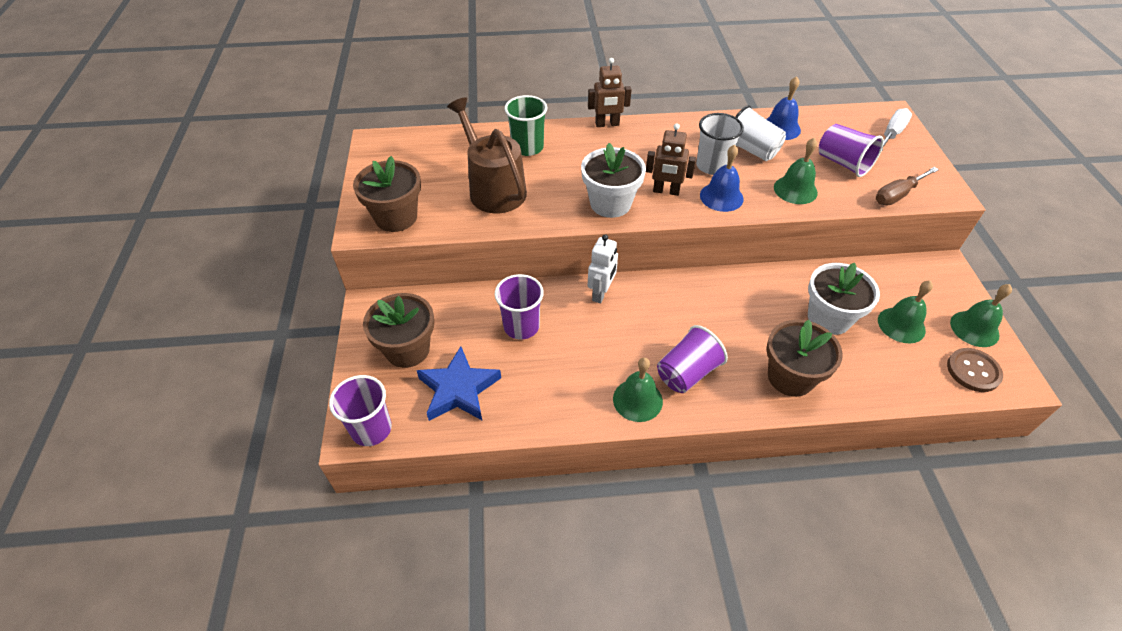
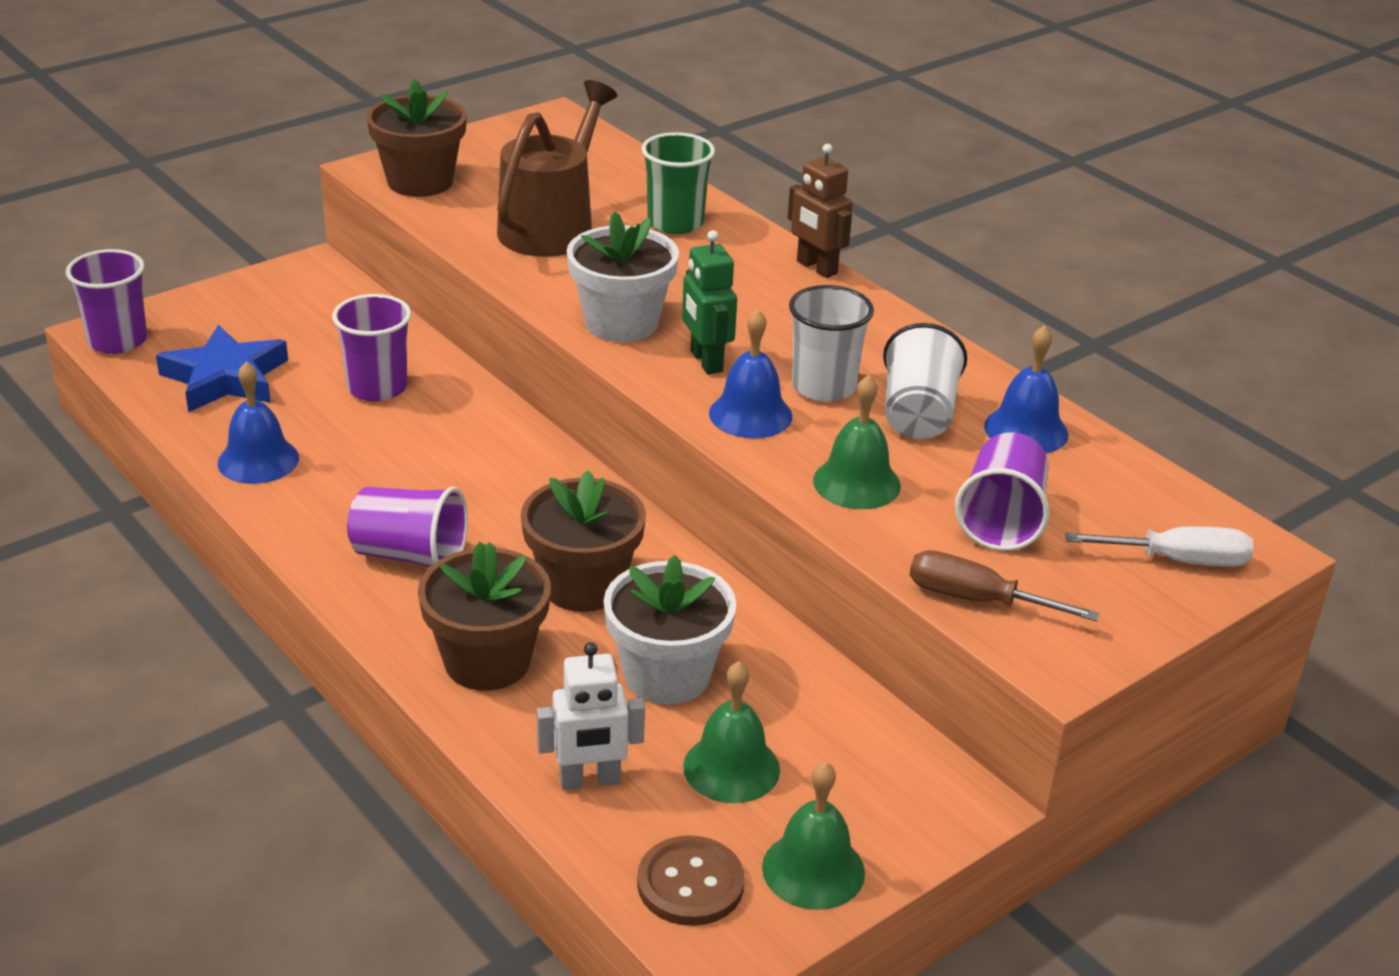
camera: 55 degrees right, 15 degrees down
(407, 349) = (262, 319): brown flower pot -> brown flower pot (583, 586)
(556, 405) = (258, 460): none -> blue bell
(601, 293) = (505, 433): white robot -> white robot (590, 781)
(637, 400) = (320, 525): green bell -> none
(666, 191) = (705, 361): brown robot -> green robot

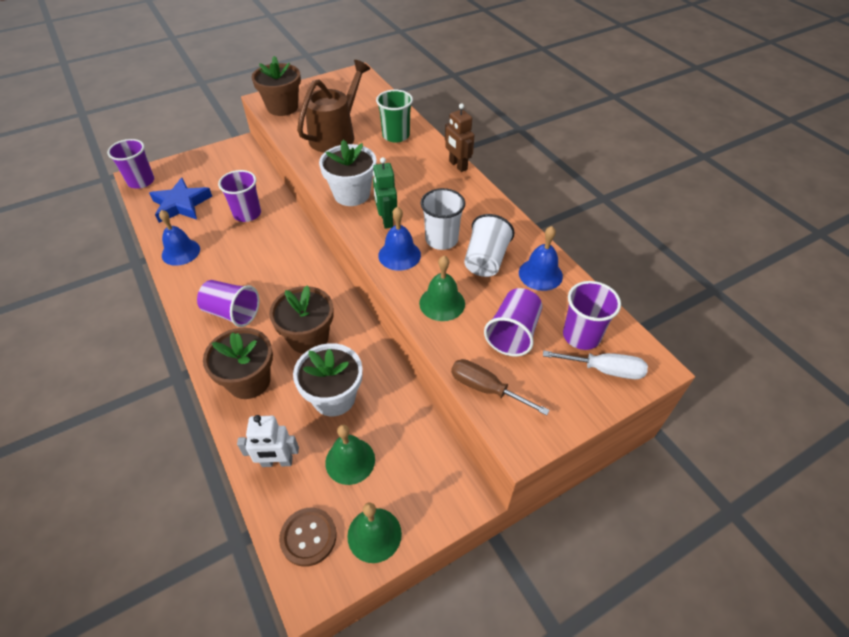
camera: 10 degrees right, 15 degrees up
(1125, 515) = (581, 336): none -> purple cup

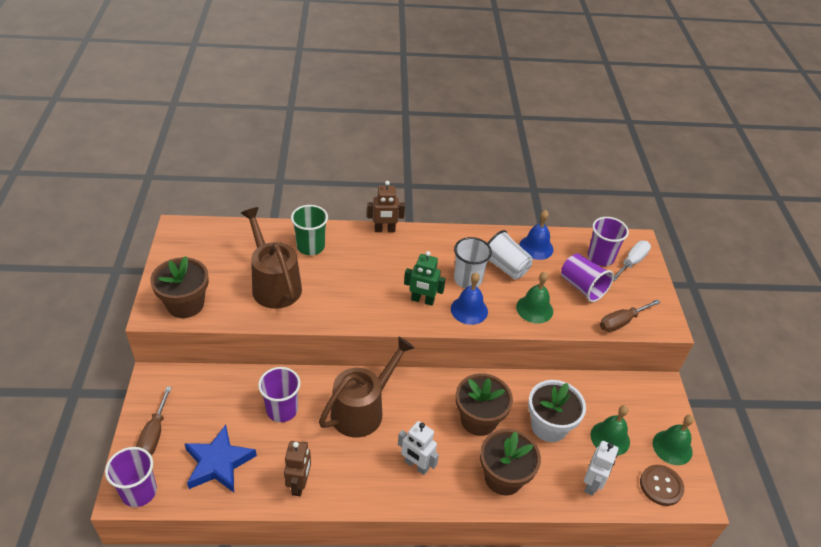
camera: 65 degrees left, 5 degrees down
(181, 252) = (299, 484): blue bell -> brown robot
(192, 166) = (154, 434): none -> brown screwdriver
(232, 313) = (416, 465): purple cup -> white robot
(274, 257) = (362, 409): none -> brown watering can
(352, 194) = (372, 308): white flower pot -> none

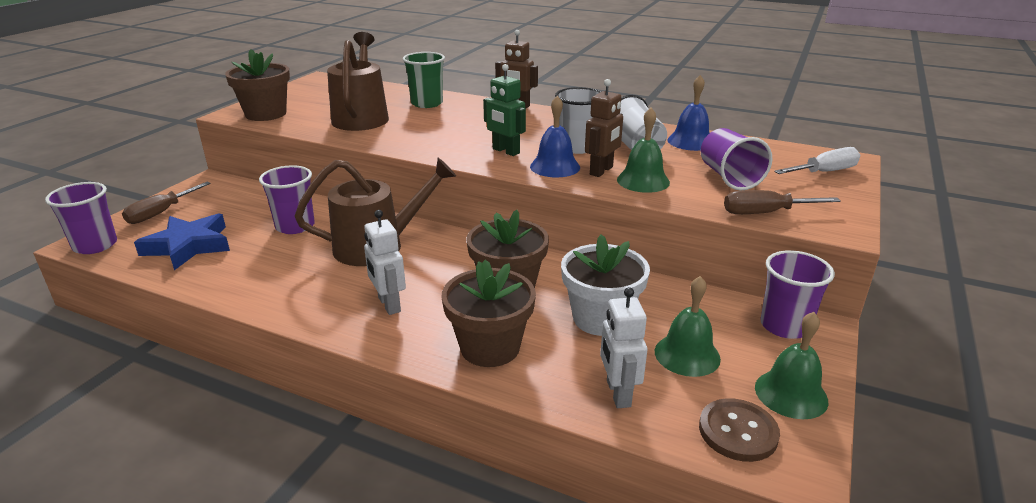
camera: 30 degrees right, 15 degrees down
(299, 484) = (244, 282): brown robot -> brown robot (601, 171)
(592, 484) = (617, 393): white robot -> white robot turned 120 degrees clockwise
(600, 257) = (777, 161): purple cup -> purple cup (784, 326)

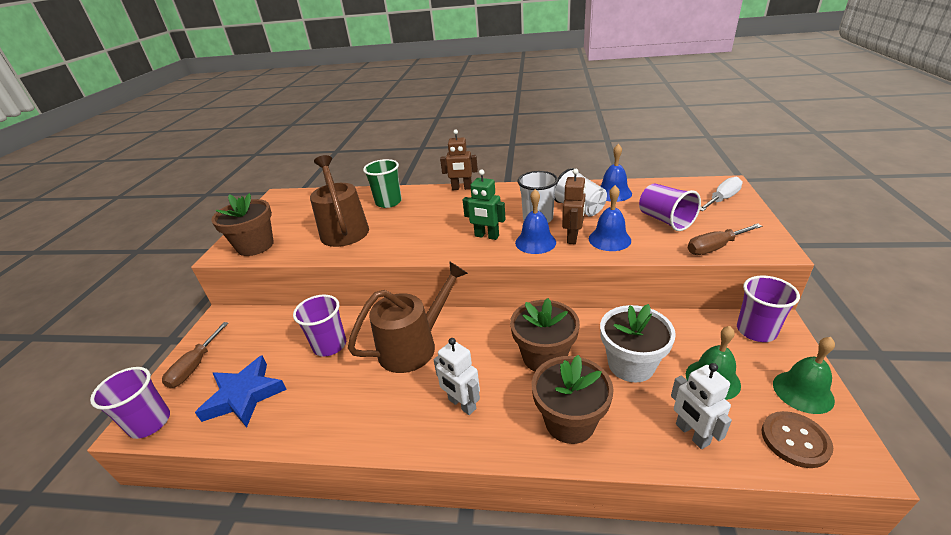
camera: 15 degrees left, 5 degrees up
(643, 181) = (609, 239): green bell -> blue bell

